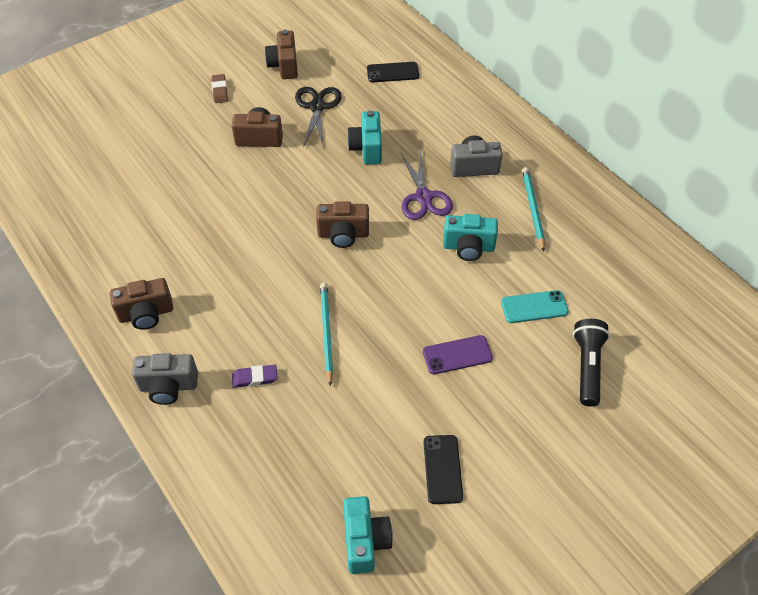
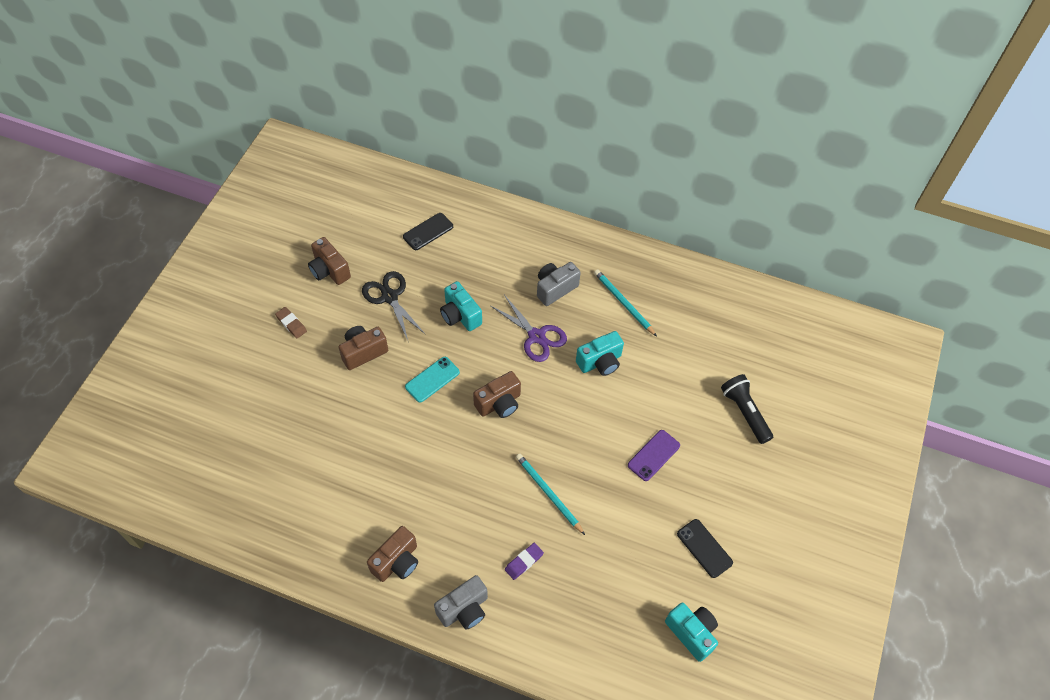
camera: 35 degrees left, 5 degrees up
(534, 307) = (679, 386): turquoise phone -> turquoise phone (432, 379)

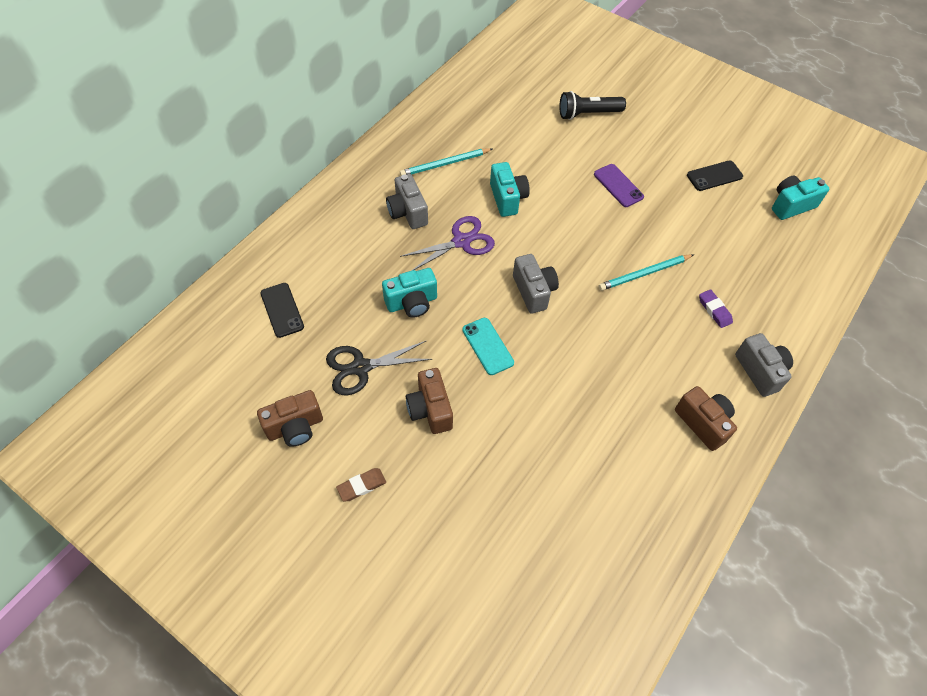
camera: 75 degrees left, 0 degrees up
(499, 403) = (533, 291): brown camera -> grey camera

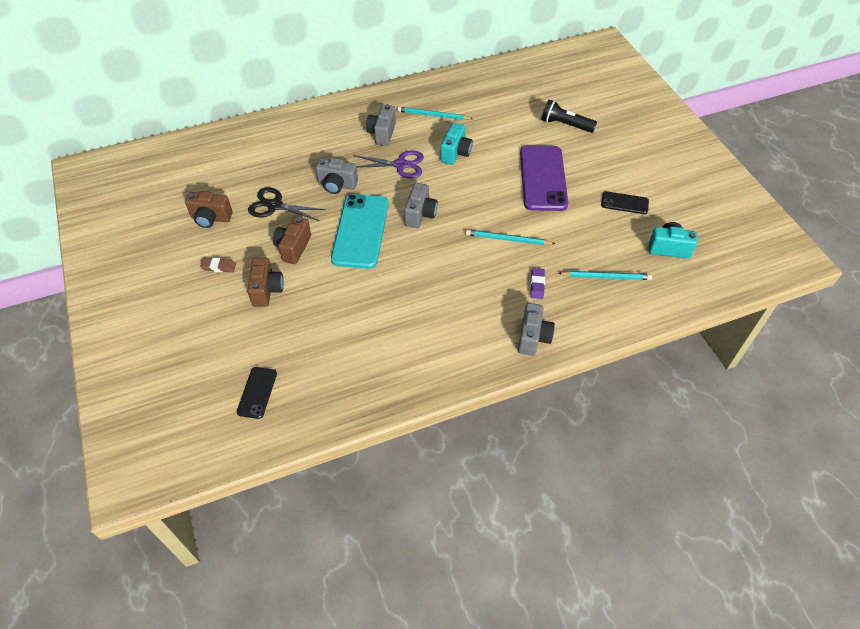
camera: 35 degrees right, 5 degrees down
(282, 310) = (259, 154): black phone -> black phone (257, 392)
(412, 303) = (337, 185): turquoise camera -> grey camera
(488, 346) = (361, 231): turquoise phone -> turquoise phone, size x1.98
(618, 186) = (543, 178): purple phone -> purple phone, size x1.98
(703, 423) = (460, 345): brown camera -> brown camera (267, 290)
(766, 266) = (606, 277): none -> turquoise pencil

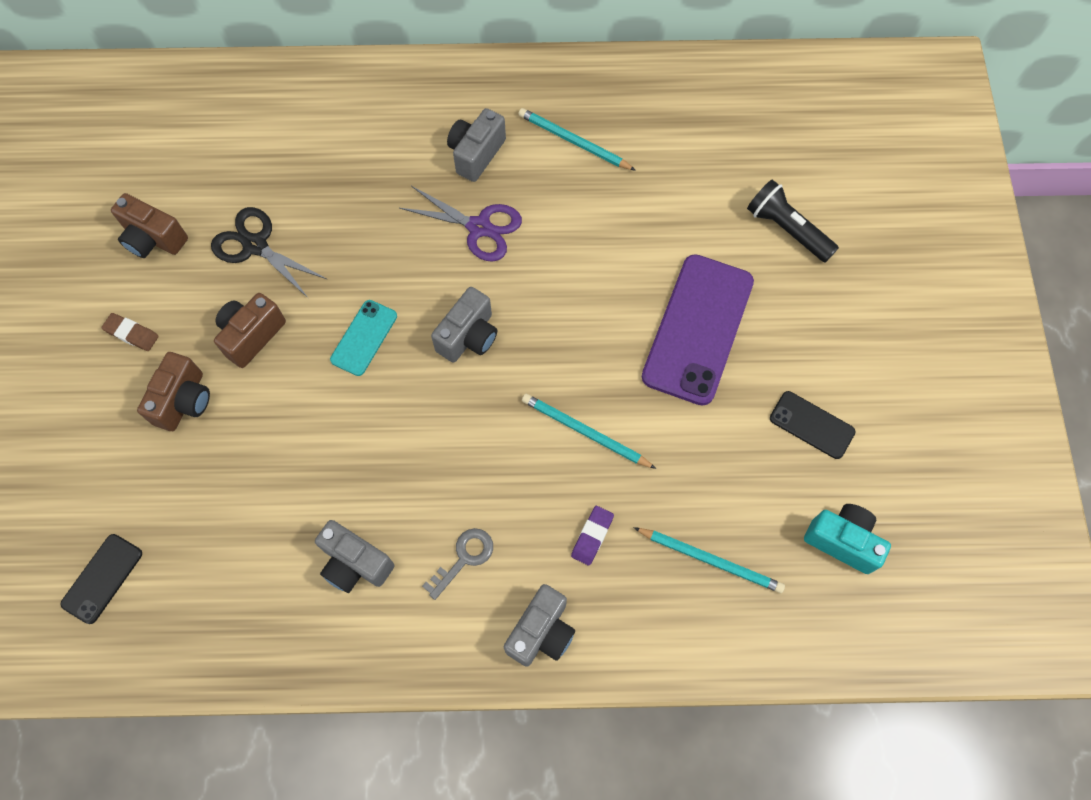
camera: 20 degrees right, 15 degrees up
(337, 185) = (364, 236): grey camera -> grey camera (355, 563)
(361, 231) = (364, 338): turquoise phone -> turquoise phone, size x0.50
(455, 153) = (577, 231): turquoise camera -> none
(471, 316) = (463, 558): none -> grey key

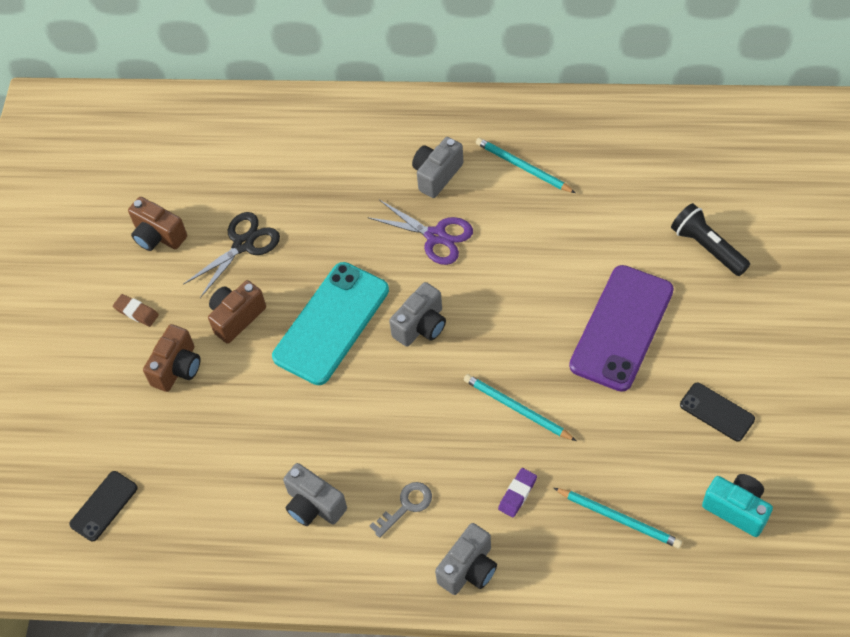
camera: 10 degrees right, 10 degrees down
(255, 245) = (243, 244): black scissors -> black scissors turned 90 degrees clockwise
(364, 338) = (331, 323): turquoise phone -> turquoise phone, size x1.98

